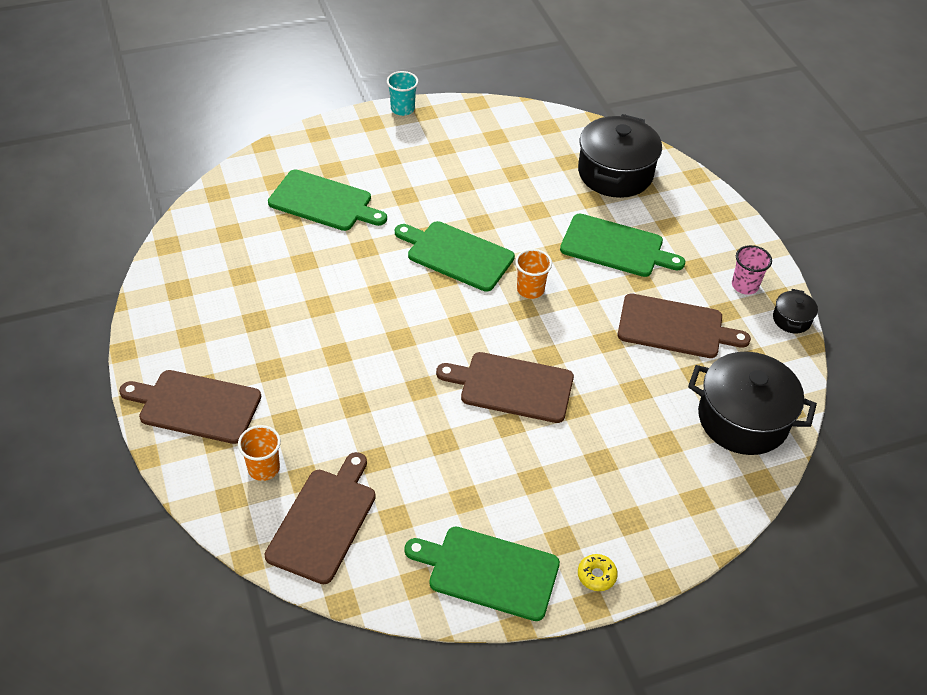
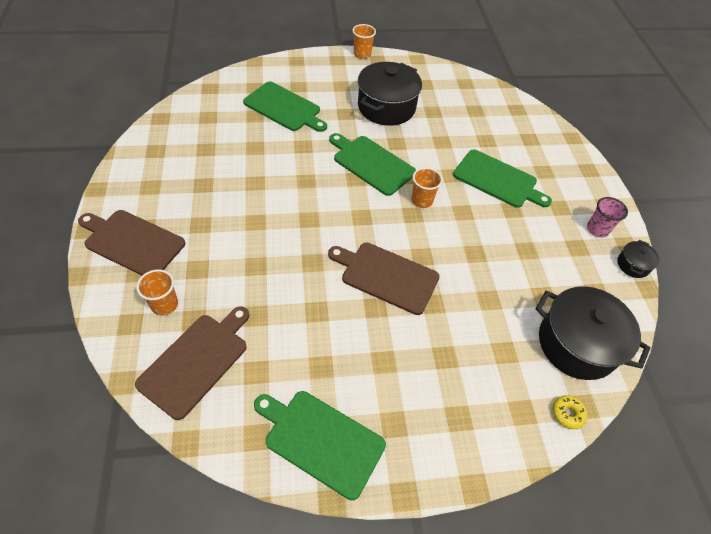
camera: 10 degrees right, 5 degrees up
(402, 109) = (362, 54): turquoise cup -> orange cup
(596, 575) = (416, 466): yellow donut -> yellow donut (567, 414)
(615, 173) = (509, 125): black pot -> black pot (386, 107)
(675, 327) = (533, 253): brown cutting board -> none

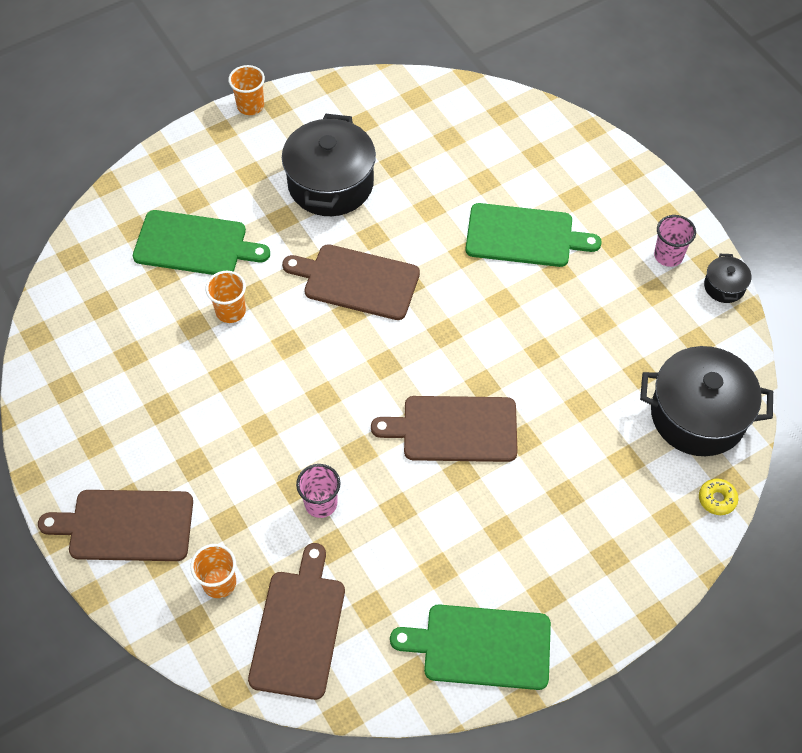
camera: 20 degrees left, 5 degrees up
(266, 284) = (321, 503): none -> pink cup
(371, 163) = (357, 281): green cutting board -> brown cutting board
(422, 200) = (446, 308): orange cup -> orange cup (230, 311)

